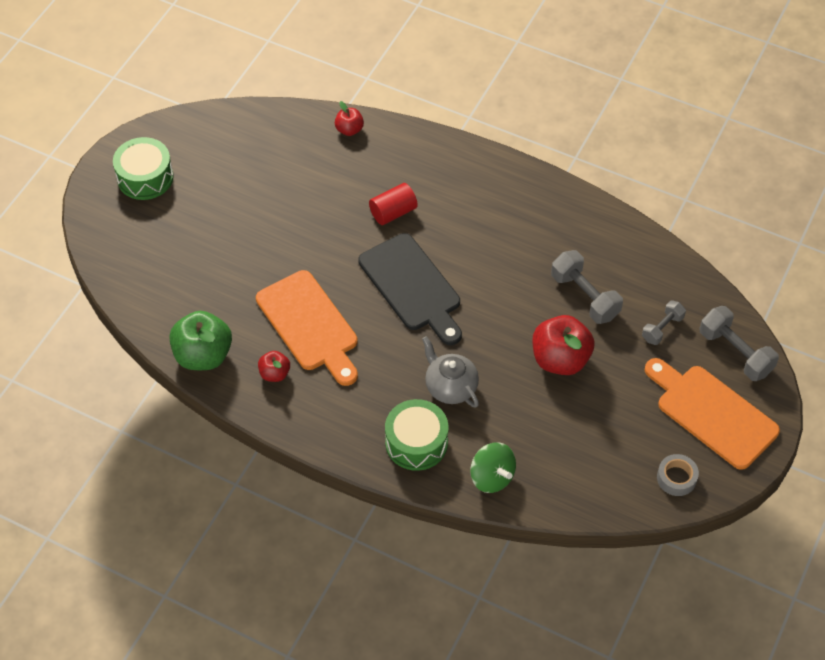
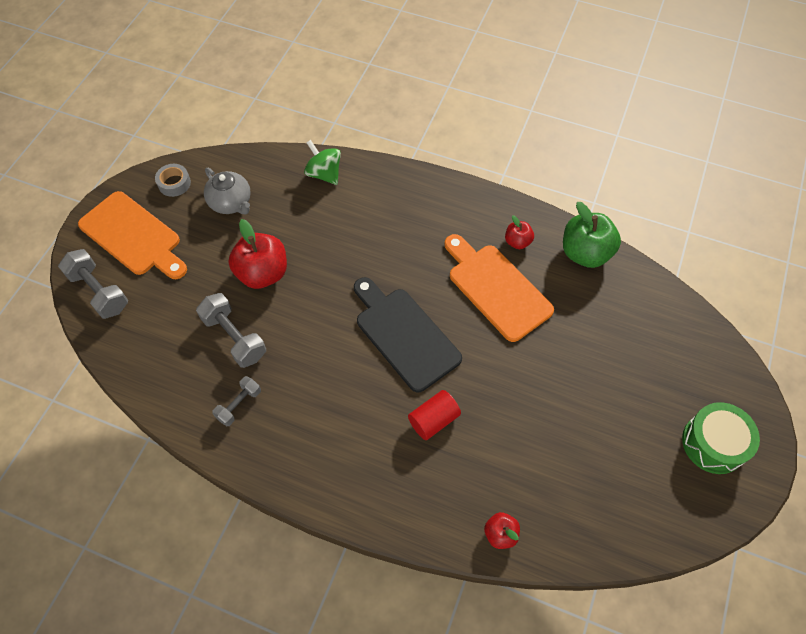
camera: 175 degrees right, 5 degrees up
(416, 442) = (387, 195): green drum -> none
(450, 387) = (361, 242): grey teapot -> grey teapot (231, 203)
(662, 328) = (163, 310): grey dumbbell -> grey dumbbell (239, 405)

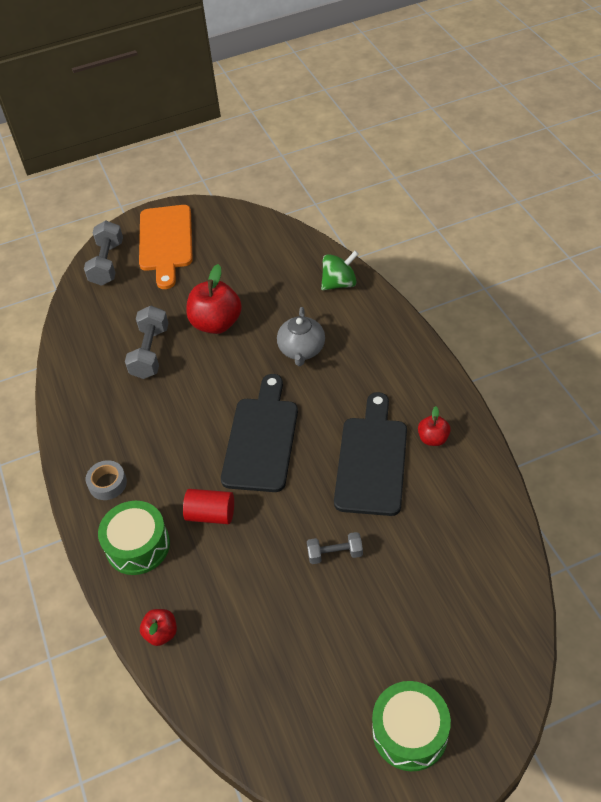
camera: 50 degrees right, 10 degrees down
(174, 183) = (229, 224): grey tape -> grey tape (107, 483)
(231, 203) = (251, 261): grey teapot -> grey teapot (301, 350)
(239, 405) = (103, 398): grey dumbbell -> grey dumbbell (335, 554)
(324, 174) = (339, 283): green spinning top -> green spinning top turned 60 degrees clockwise
(408, 490) = (138, 545): none -> green drum
(496, 288) = (372, 460): orange cutting board -> black cutting board
(585, 253) = (483, 491): green apple -> none

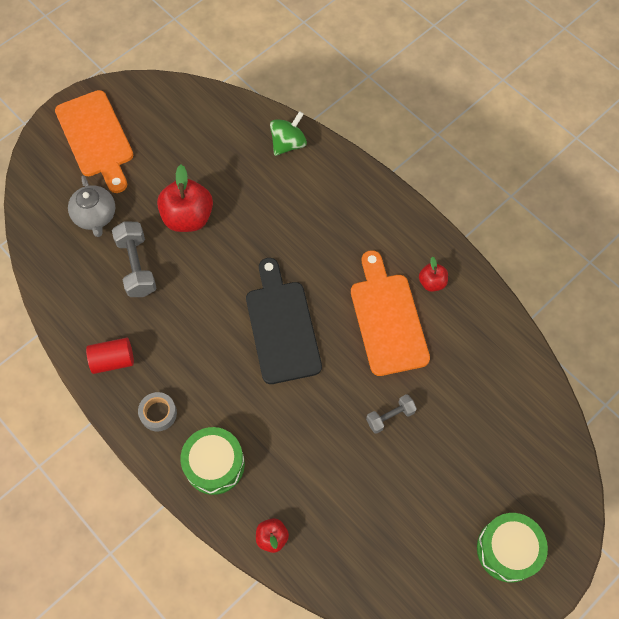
camera: 25 degrees left, 15 degrees up
(107, 264) = (46, 178): grey dumbbell -> none
(211, 514) = (267, 414): red cylinder -> red cylinder (113, 360)
(301, 350) = (281, 225): grey teapot -> grey teapot (95, 216)
(372, 460) = (387, 318): black cutting board -> orange cutting board

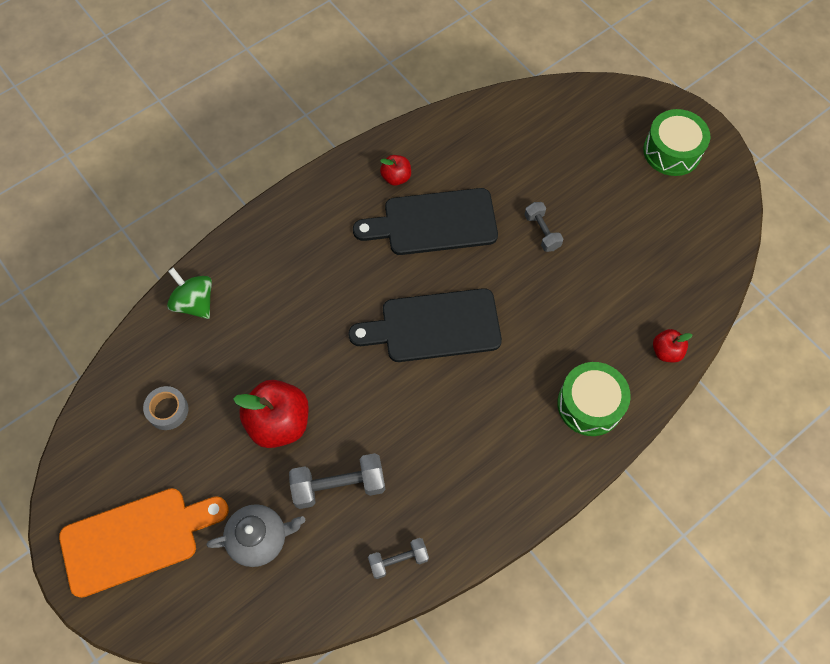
camera: 85 degrees left, 0 degrees up
(77, 315) = (398, 560): none -> grey dumbbell
(113, 360) = (462, 515): red cylinder -> none
(158, 413) = (530, 463): grey tape -> grey tape (167, 410)
(387, 318) = (433, 223): orange cutting board -> black cutting board

